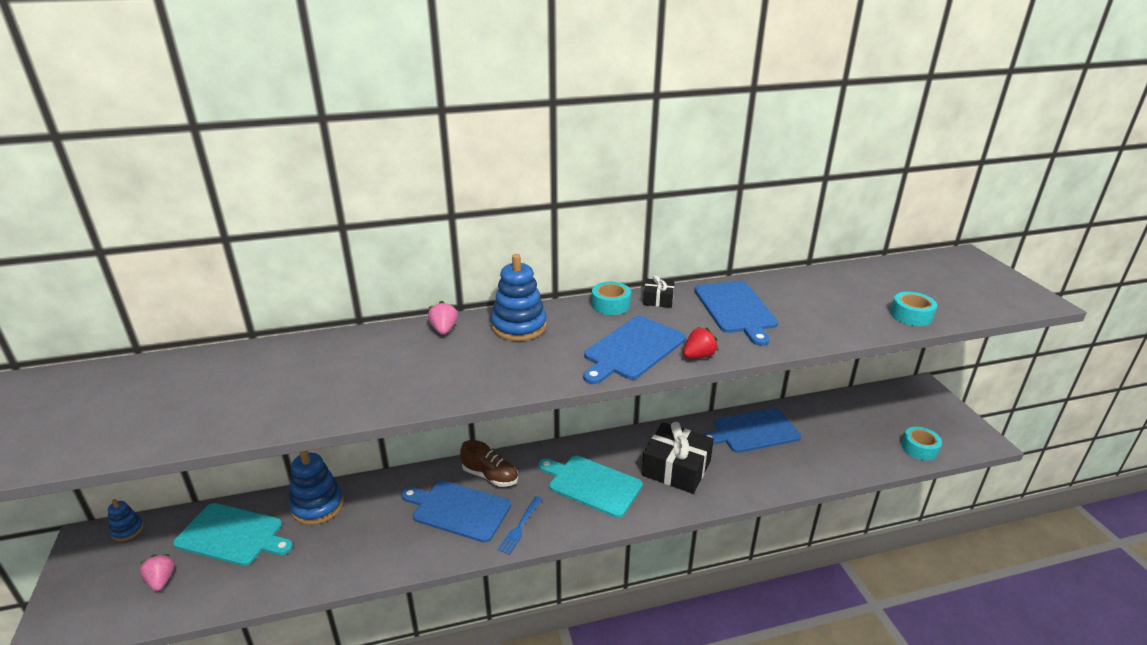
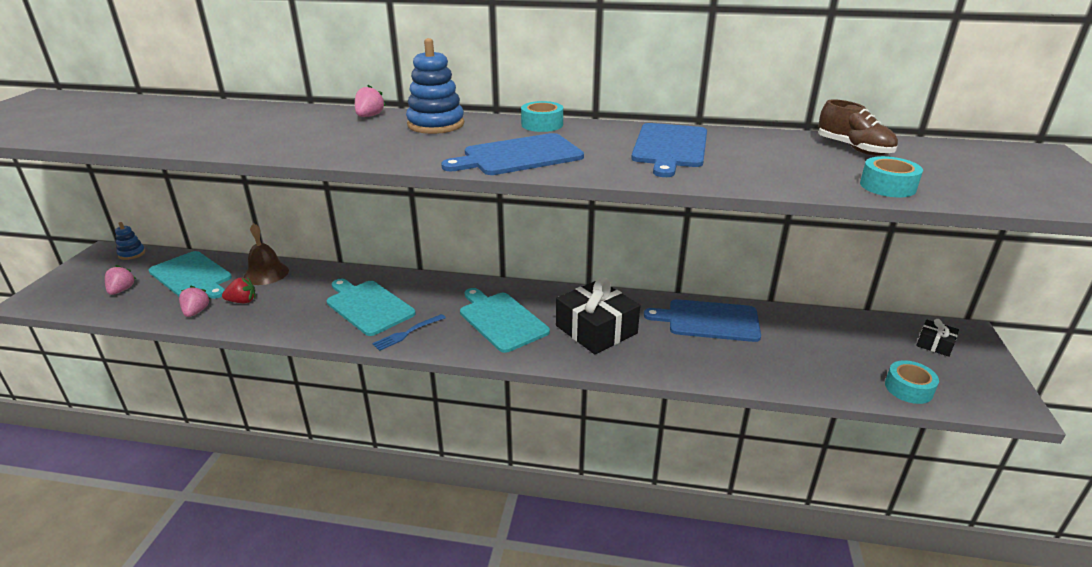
camera: 25 degrees right, 0 degrees up
(279, 577) = (196, 312): none -> pink strawberry
(317, 506) = (266, 273): blue stacking toy -> brown bell
(458, 510) = (368, 306): blue cutting board -> turquoise cutting board
(490, 476) = (417, 289): brown shoe -> brown shoe (853, 149)
(658, 299) = (595, 128): black gift -> black gift (934, 344)
(698, 356) = (579, 172): red strawberry -> red strawberry (242, 301)

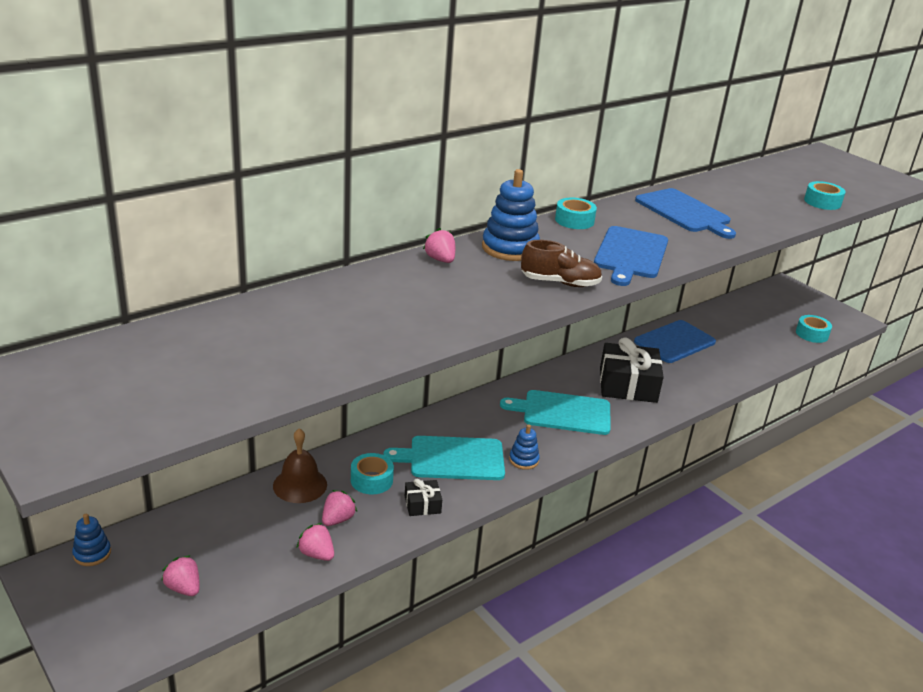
camera: 50 degrees left, 0 degrees up
(192, 276) = (227, 530): turquoise cutting board -> none
(242, 301) = (337, 519): red strawberry -> pink strawberry
(302, 292) = (371, 480): none -> turquoise tape
(407, 333) = (523, 460): blue fork -> blue stacking toy
(853, 149) = (759, 178): brown shoe -> brown shoe (560, 283)
(934, 344) = (784, 300): black gift -> black gift (422, 504)

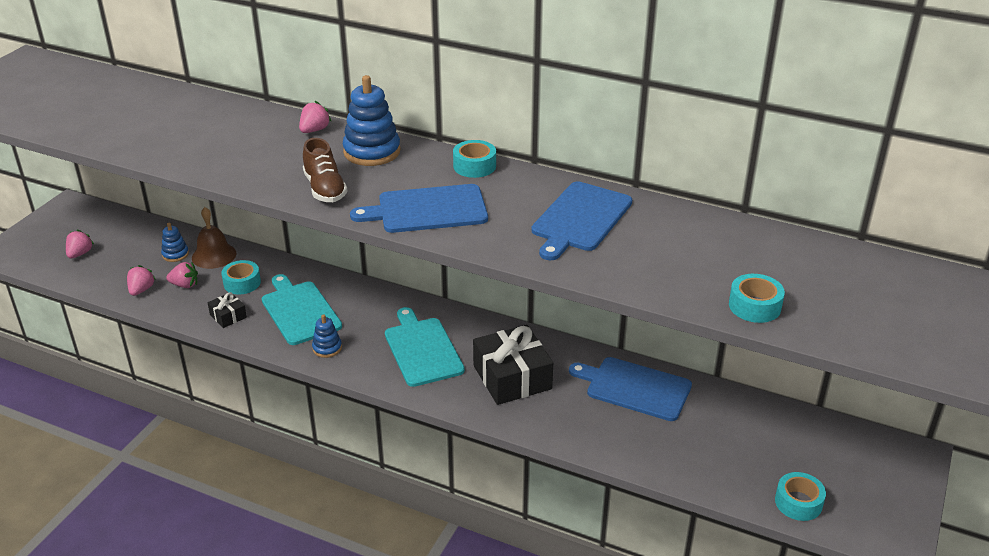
camera: 65 degrees right, 5 degrees up
(92, 553) = (94, 211): blue stacking toy -> blue stacking toy (175, 254)

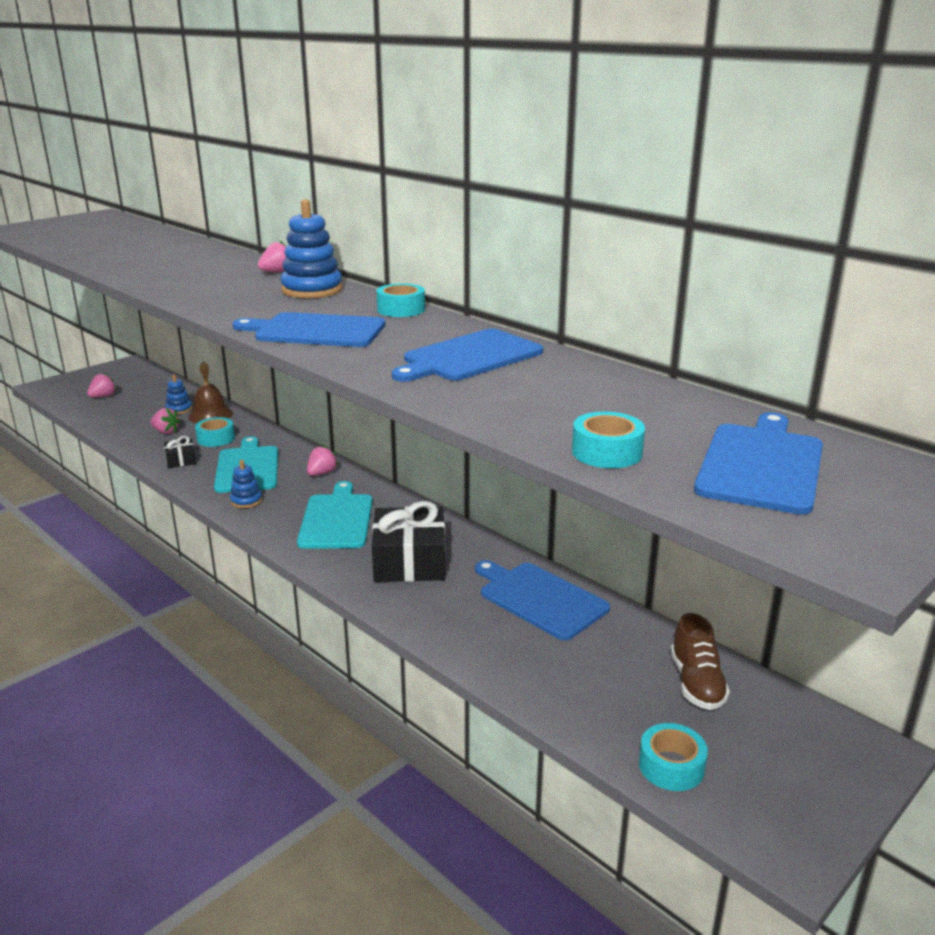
camera: 20 degrees right, 10 degrees down
(141, 290) = (127, 429): pink strawberry -> pink strawberry (321, 473)
(325, 189) = (235, 306): brown shoe -> brown shoe (696, 683)
(858, 295) = (761, 465): none -> blue cutting board

